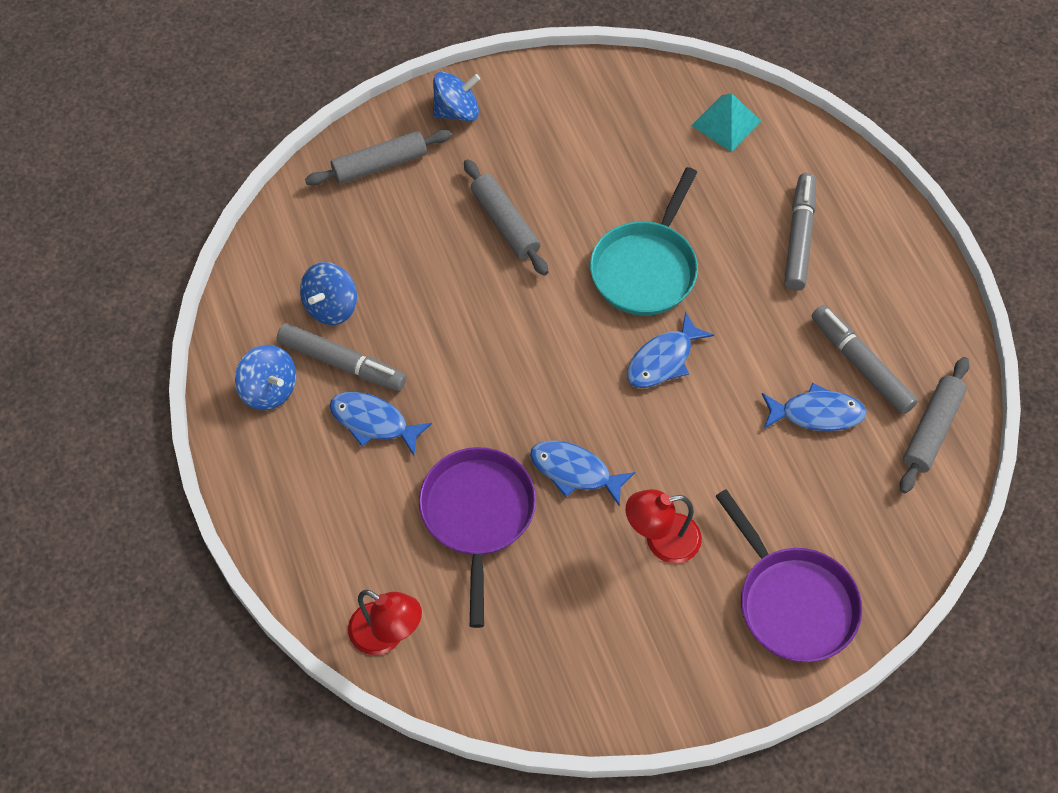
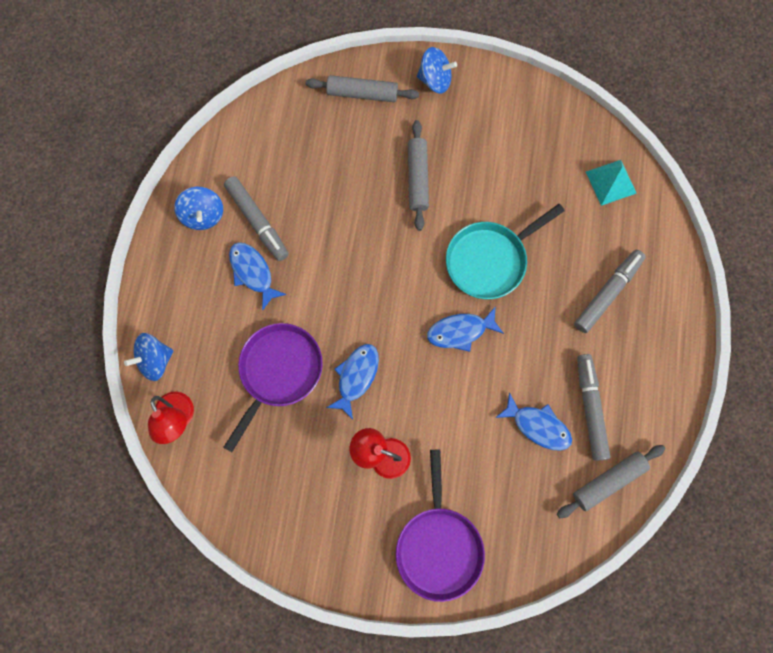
camera: 30 degrees right, 15 degrees up
(331, 306) = (273, 178): blue spinning top -> blue spinning top (155, 360)
(575, 471) = (356, 377): blue fish -> blue fish turned 60 degrees clockwise

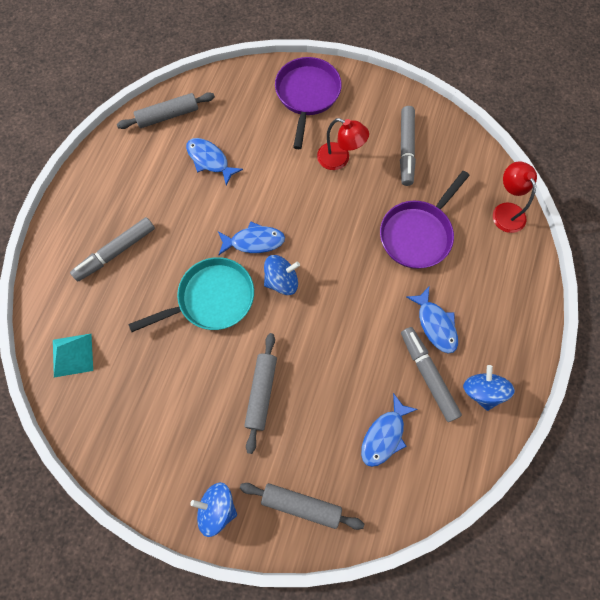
camera: 170 degrees left, 5 degrees down
(155, 360) = (526, 261): blue spinning top -> blue spinning top (281, 281)
(356, 377) = (351, 219): blue fish -> blue fish (384, 435)
(590, 408) = (163, 166): grey marker -> grey marker (406, 149)

